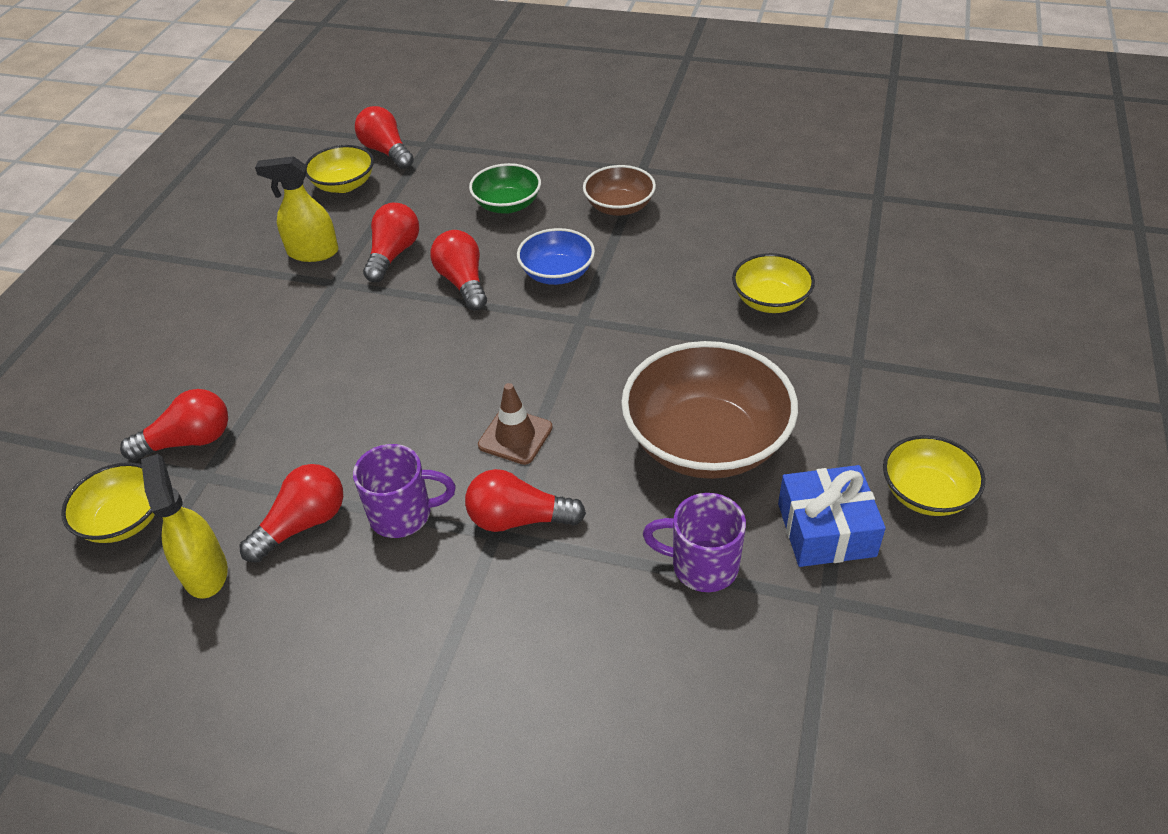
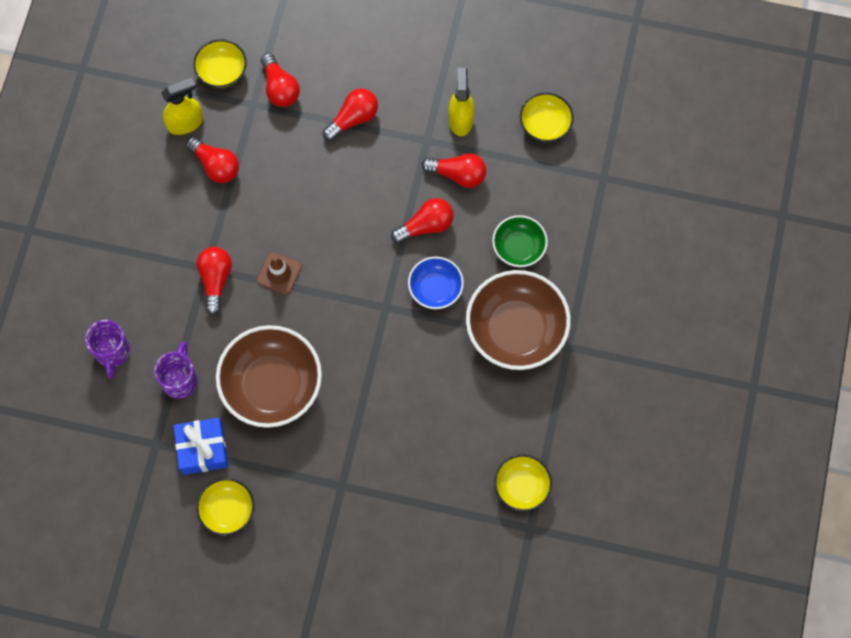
camera: 85 degrees right, 25 degrees up
(386, 151) = (591, 148): red light bulb -> red light bulb (353, 119)
(403, 515) = (221, 218): purple mug -> purple mug (112, 352)
(619, 207) = (516, 330): brown bowl -> brown bowl, size x1.84
(770, 300) = (404, 434): yellow bowl -> yellow bowl (521, 486)

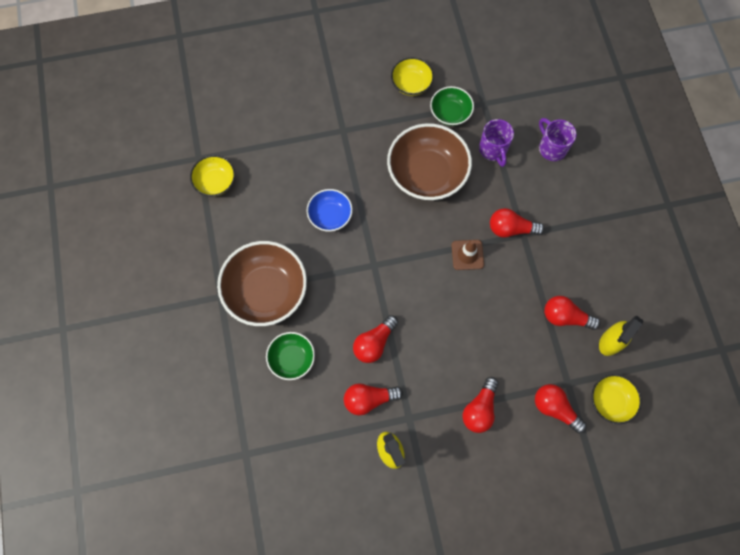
camera: 155 degrees right, 0 degrees up
(202, 449) = (450, 113): blue gift -> green bowl
(215, 280) = (511, 229): red light bulb -> red light bulb turned 120 degrees clockwise
(435, 289) = (343, 296): blue bowl -> blue bowl (330, 216)
(545, 125) = (315, 481): yellow bowl -> none

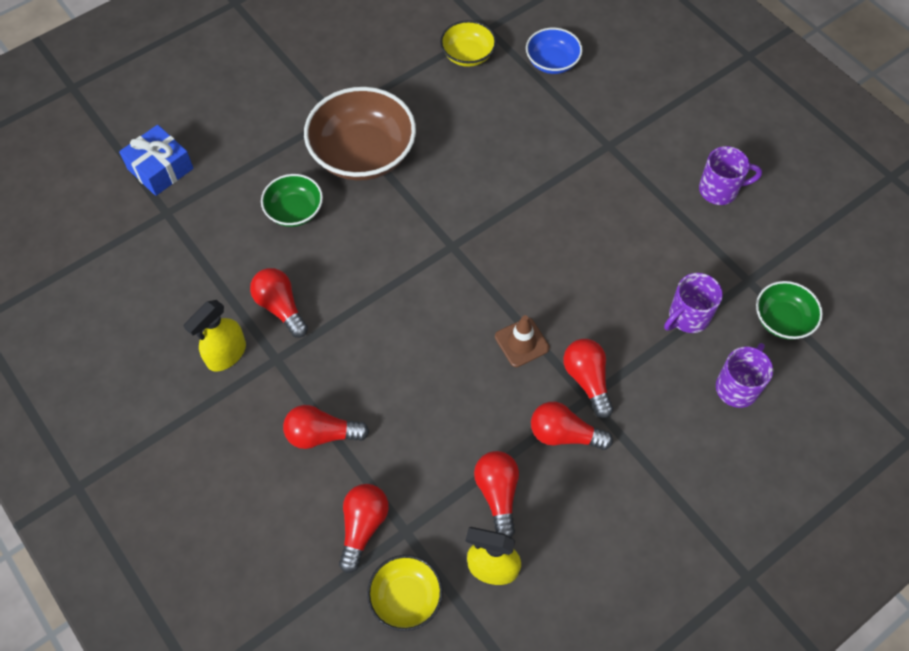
camera: 65 degrees right, 10 degrees down
(201, 445) = (160, 168): none -> blue gift
(330, 216) = (490, 177): blue bowl -> blue bowl (552, 62)
(374, 343) = (353, 285): red light bulb -> red light bulb (564, 434)
(411, 84) = (720, 190): yellow bowl -> purple mug
(427, 174) = (606, 255): brown bowl -> none
(450, 113) = (708, 248): green bowl -> green bowl (782, 320)

